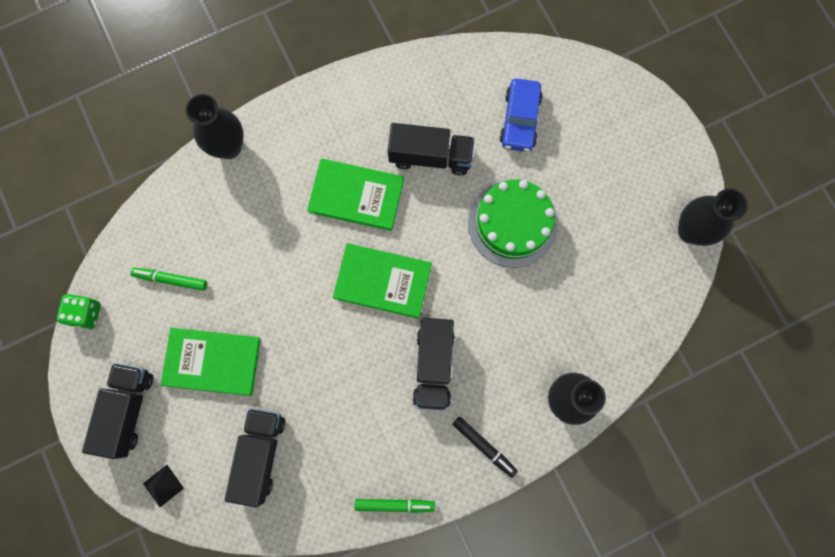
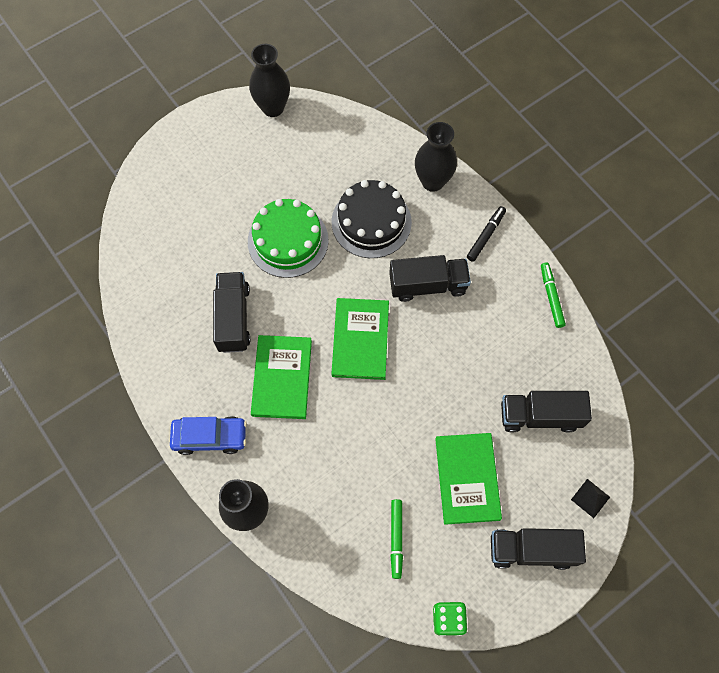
camera: 100 degrees left, 10 degrees down
(520, 120) = (188, 248): blue car -> blue car (210, 437)
(522, 318) = (371, 222): none -> black cake

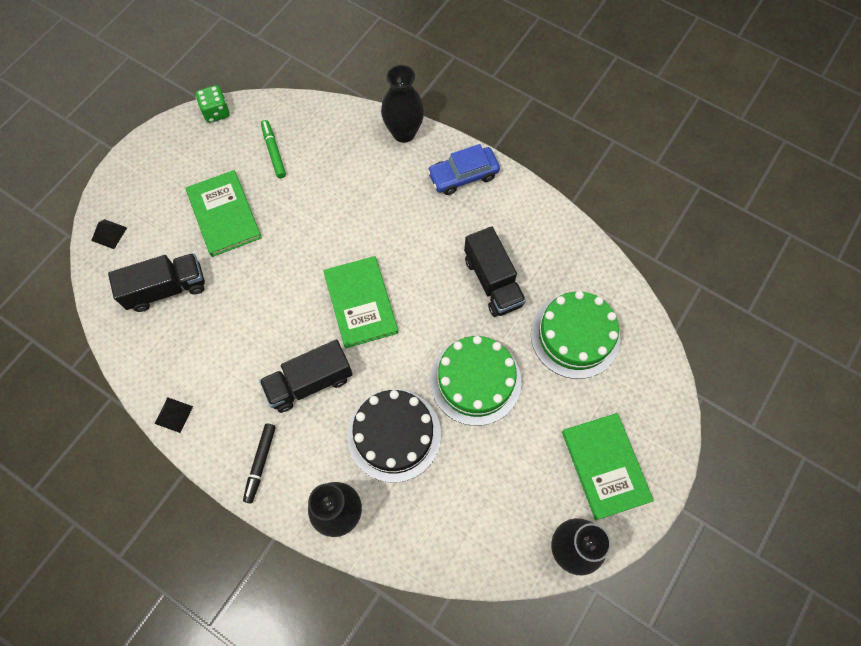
camera: 160 degrees right, 0 degrees up
(187, 248) = (575, 336): none -> green cake
(282, 378) = (422, 243): green book -> green book (605, 466)
(531, 550) = (156, 178): black truck -> none
(551, 297) = (173, 414): green marker -> black pyramid

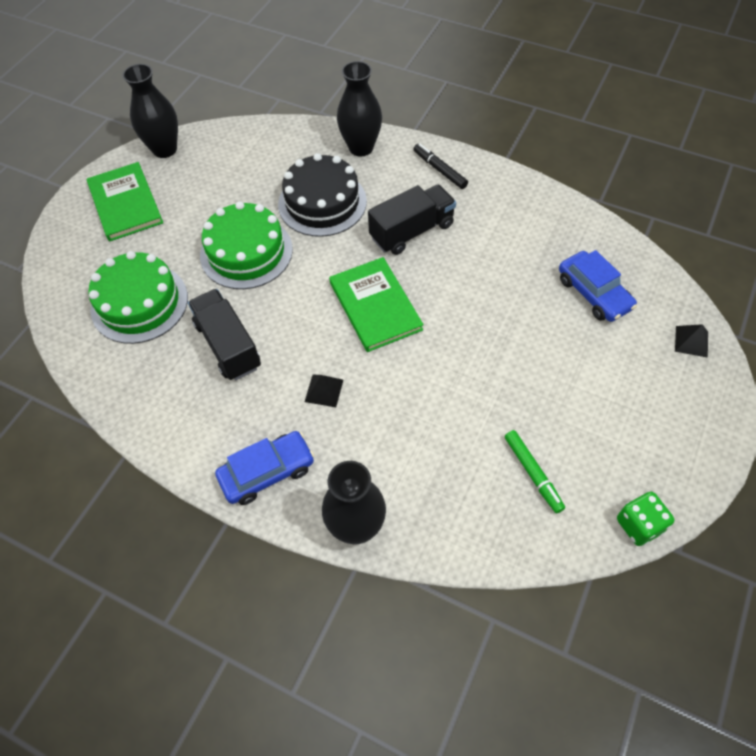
camera: 175 degrees right, 10 degrees down
(166, 289) = (594, 293): black truck -> blue car
(173, 414) = (533, 193): black pyramid -> black pyramid (324, 390)
(224, 214) = (564, 381): green book -> none
(260, 463) = (439, 170): black marker -> black marker turned 45 degrees counterclockwise

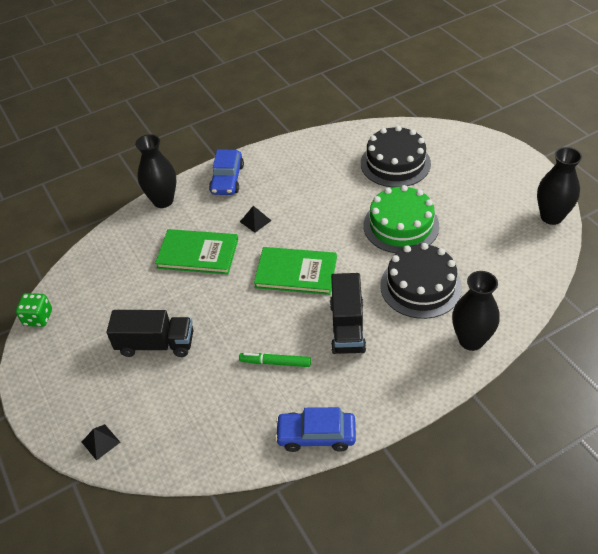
camera: 125 degrees right, 10 degrees down
(125, 203) = (499, 180): green book -> green book (198, 253)
(139, 303) = (395, 163): green cake -> black cake
(228, 345) = (327, 191): black truck -> black truck (156, 344)
(439, 170) = (403, 382): black marker -> none
(533, 473) = (113, 288): green marker -> green marker (275, 363)
(594, 293) = (193, 408): blue car -> blue car (316, 435)

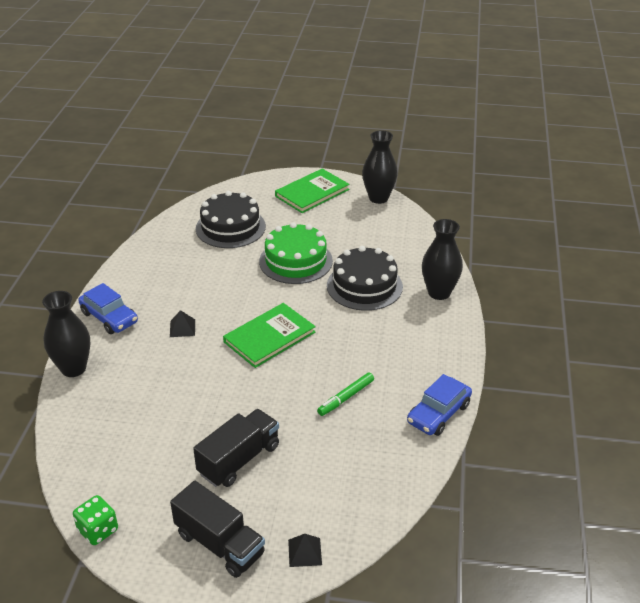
camera: 55 degrees left, 10 degrees down
(198, 253) = (170, 380): green book -> green book (312, 193)
(347, 327) = (357, 341): black truck -> black truck (219, 544)

